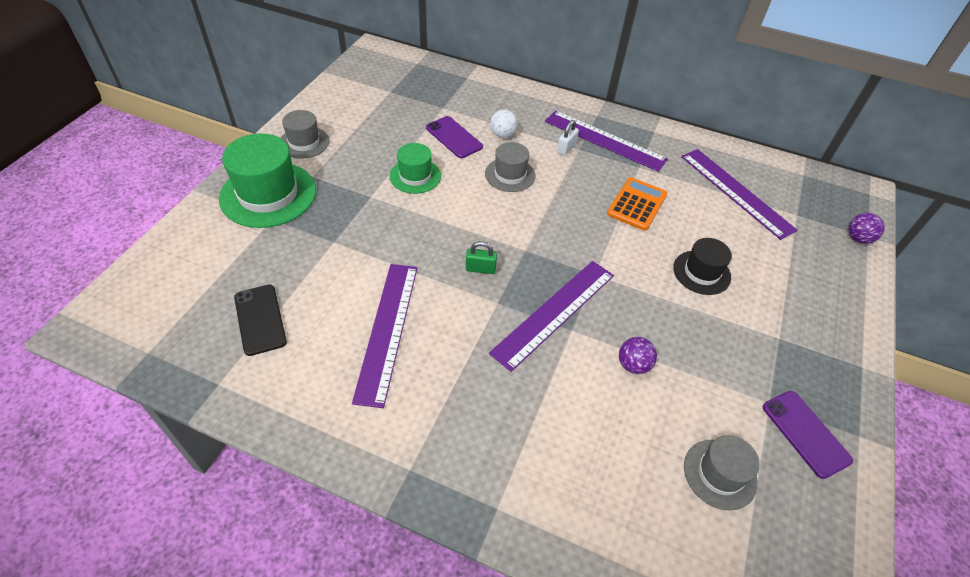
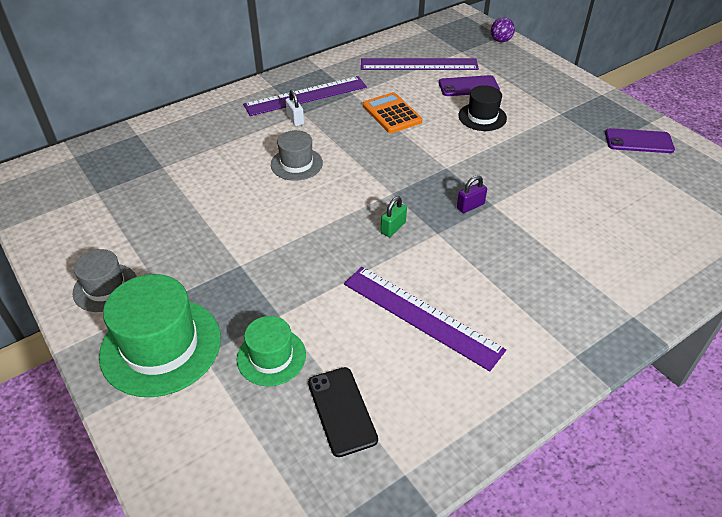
camera: 55 degrees left, 5 degrees down
(260, 319) = (342, 410): black phone -> black phone turned 60 degrees clockwise
(415, 176) = (241, 223): green hat -> green hat (271, 357)
(454, 137) = (213, 177): purple phone -> purple phone (468, 86)
(502, 134) = (241, 146): white ball -> none
(554, 313) = (470, 206): purple ruler -> purple padlock
(633, 365) = (544, 188): purple ball -> none
(720, 474) = (652, 192): grey hat -> none

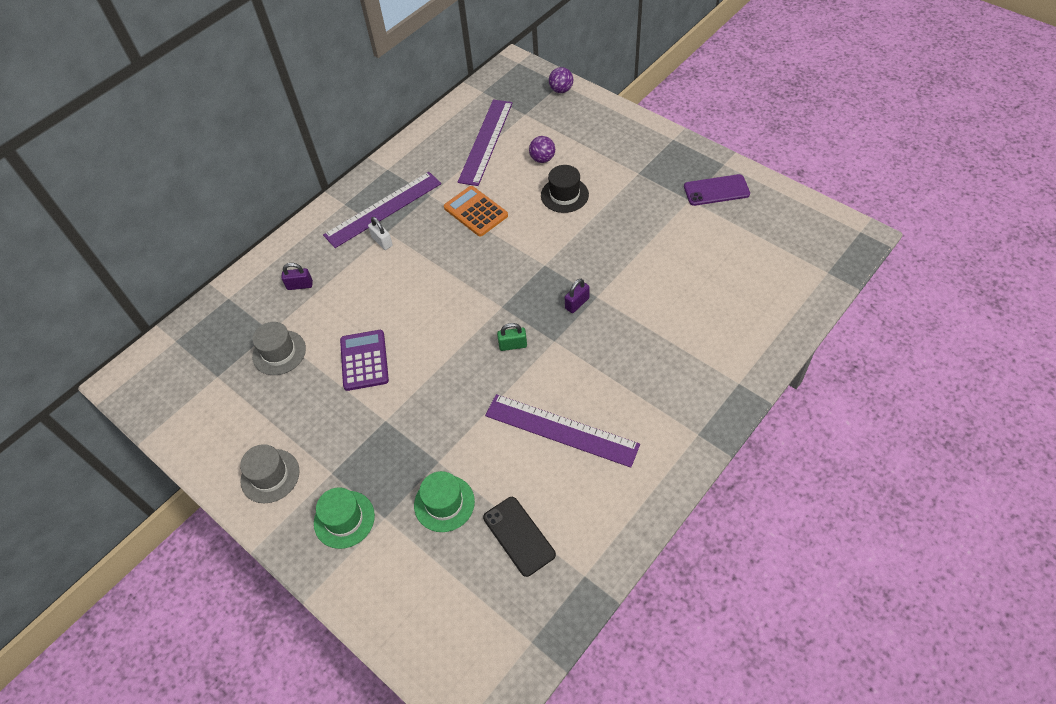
camera: 10 degrees left, 10 degrees up
(161, 346) = (344, 519): green hat -> green hat, size x0.57
(205, 137) = (300, 285): none -> purple padlock
(240, 209) = (364, 360): none -> purple calculator
(296, 164) = (401, 295): grey hat -> grey hat (279, 352)
(393, 228) = (513, 345): green padlock -> green padlock turned 60 degrees clockwise
(419, 64) = (486, 141): purple ruler -> purple ruler turned 60 degrees counterclockwise
(468, 86) = (542, 159): purple phone -> purple ball

